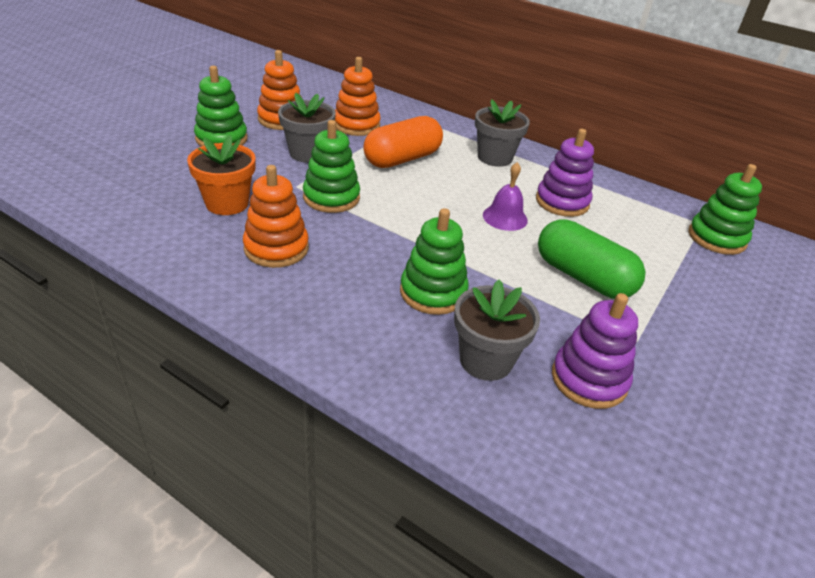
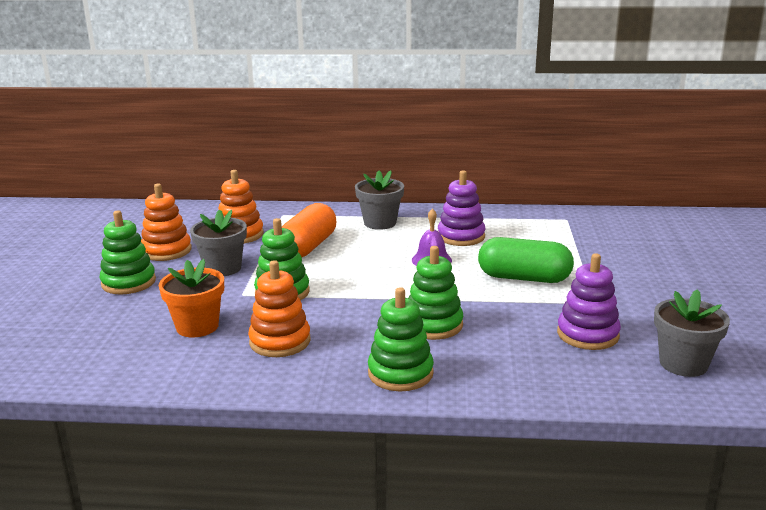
camera: 25 degrees left, 15 degrees down
(486, 360) = (513, 350): grey flower pot -> grey flower pot (683, 364)
(716, 238) = (584, 224): green stacking toy -> green stacking toy (400, 373)

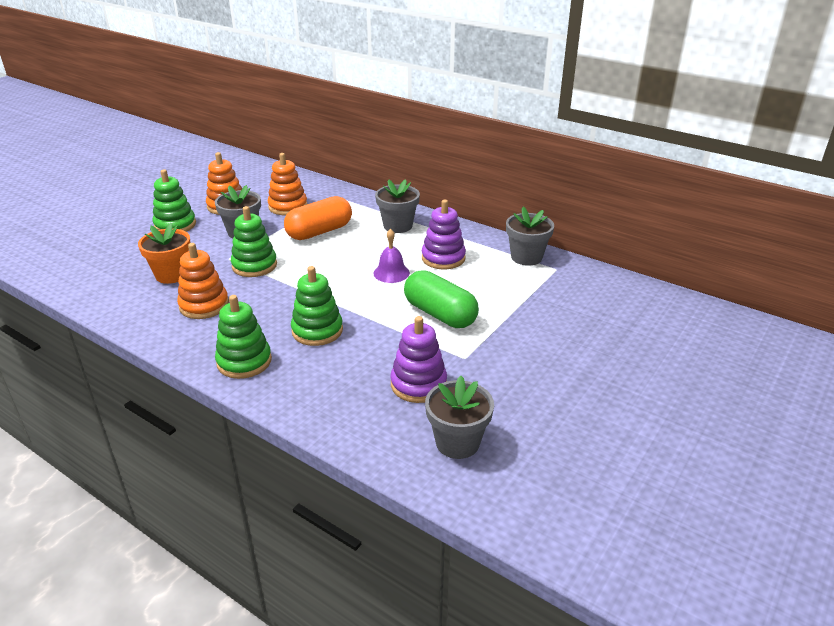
camera: 30 degrees right, 10 degrees up
(530, 217) = (526, 257): none -> grey flower pot

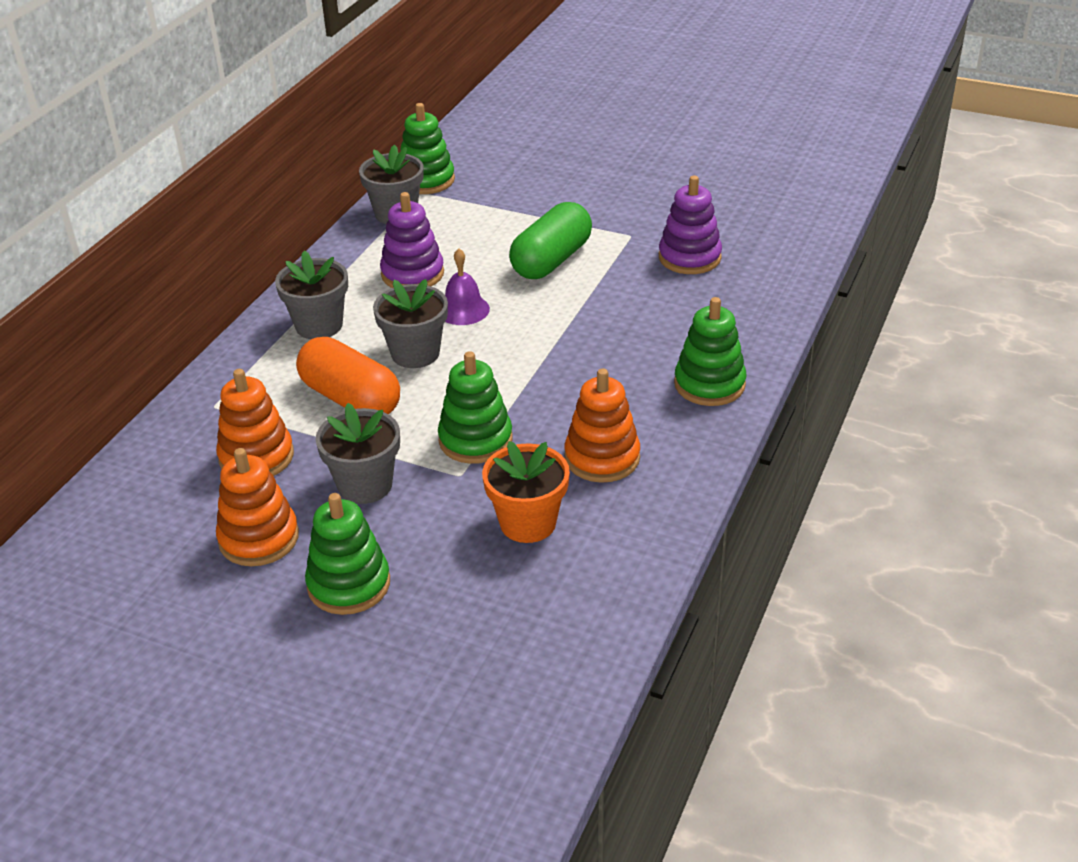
camera: 100 degrees left, 5 degrees up
(317, 331) = (622, 343): green stacking toy -> green stacking toy (426, 180)
(457, 442) = (763, 226): grey flower pot -> grey flower pot (415, 353)

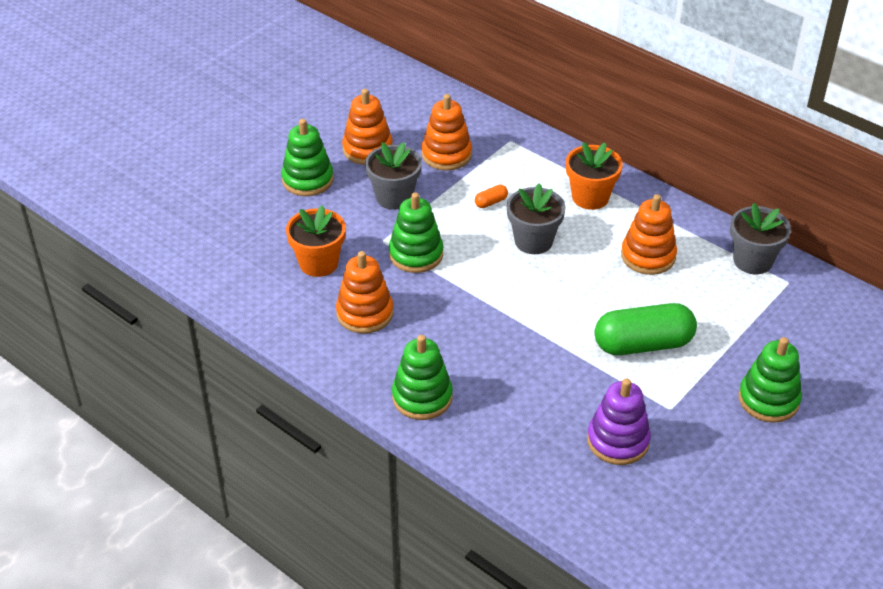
camera: 105 degrees right, 5 degrees up
(319, 325) = (590, 197): grey flower pot -> orange flower pot
(351, 398) = (491, 202): orange capsule -> orange capsule, size x0.40
(412, 274) = (648, 256): purple stacking toy -> orange stacking toy
(426, 180) = (812, 289): green stacking toy -> green stacking toy (768, 399)
(463, 309) = (584, 276): purple bell -> none
(551, 260) = (643, 344): green capsule -> green capsule turned 60 degrees counterclockwise

